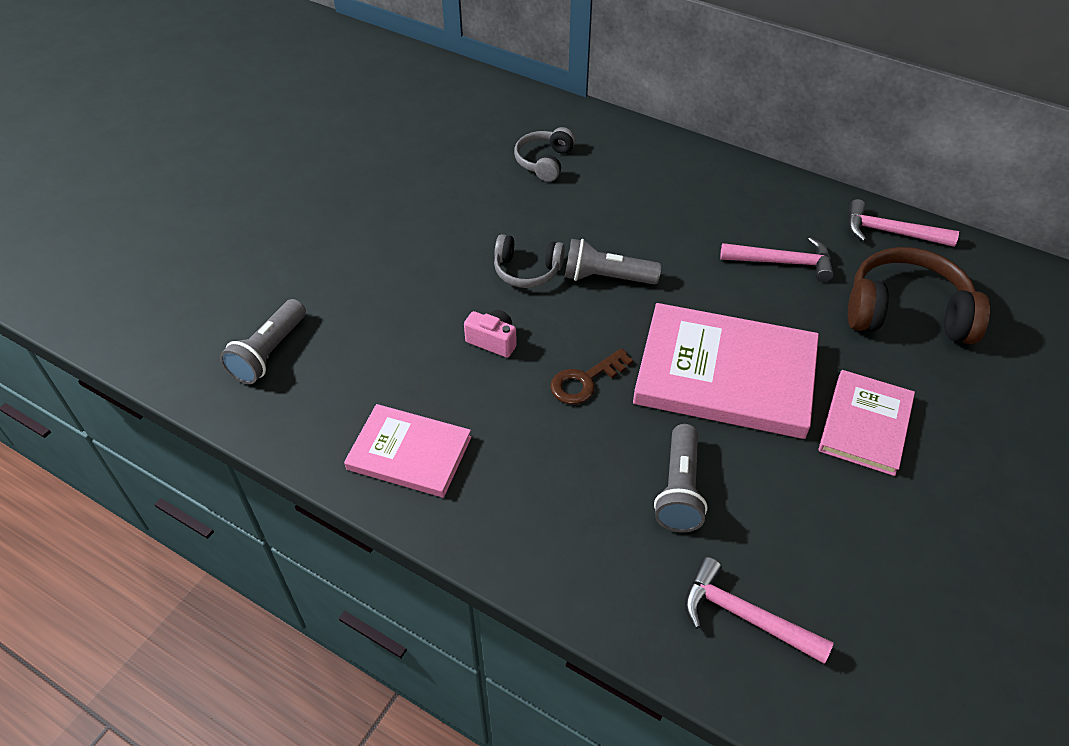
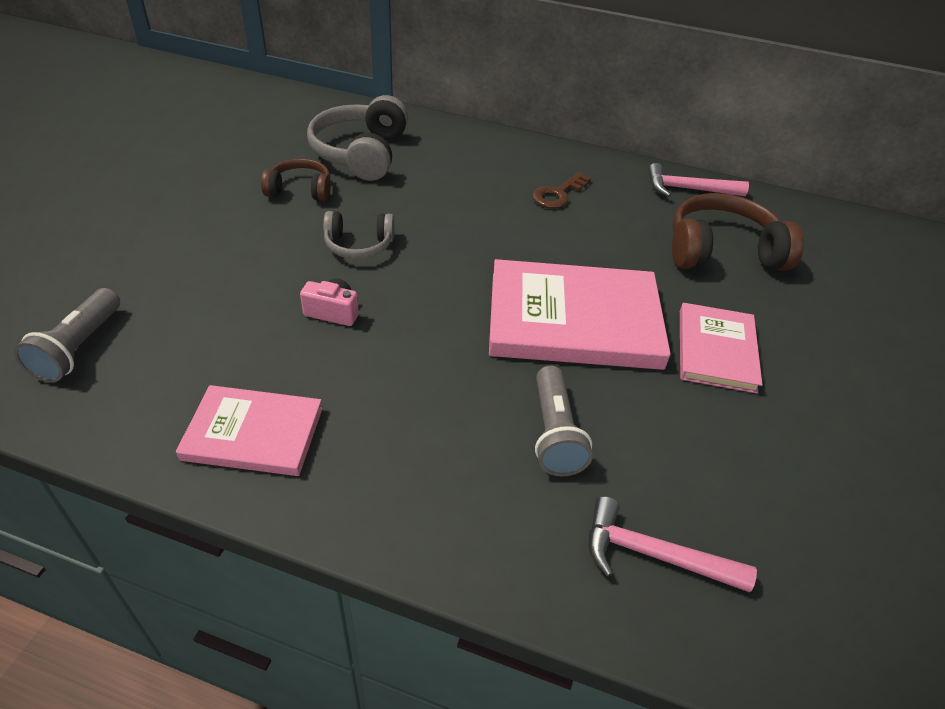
camera: 15 degrees left, 5 degrees down
(478, 202) = (300, 190): none -> brown headphones
(544, 162) = (361, 153): grey headphones -> grey headphones, size x1.73
(585, 381) = (435, 340): brown key -> brown key (558, 194)
(606, 278) = (439, 245): grey flashlight -> none
(783, 262) = (602, 220): pink hammer -> none

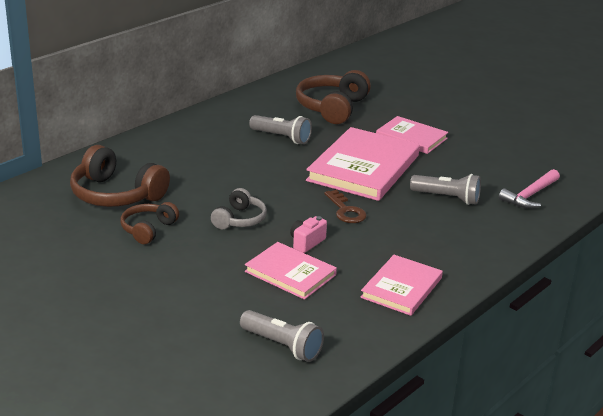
camera: 65 degrees left, 15 degrees down
(250, 315) = (290, 273): none -> pink book
(361, 153) = (116, 194): grey headphones -> brown headphones
(558, 194) = (235, 137): brown key -> brown key (346, 211)
(591, 229) = (281, 137): none -> grey flashlight
(688, 189) = (263, 96): pink hammer -> none

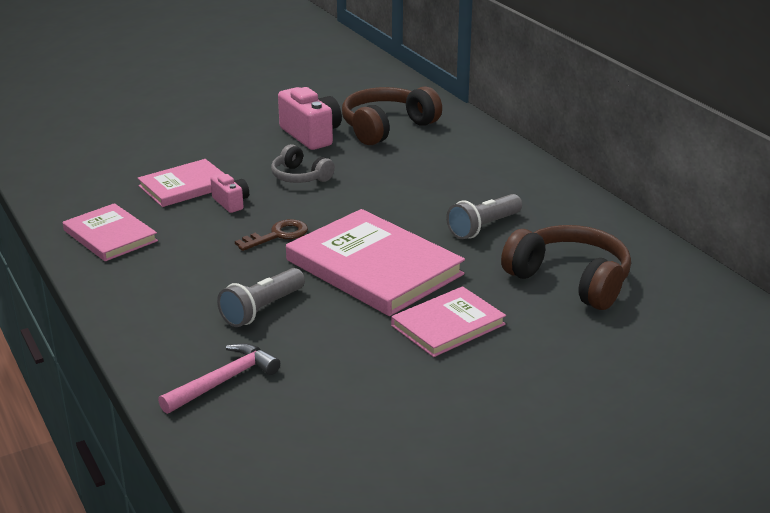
camera: 110 degrees right, 0 degrees up
(148, 229) = (311, 135): brown headphones -> pink camera
(282, 346) = (85, 167): grey flashlight -> none
(346, 211) = (278, 235): brown key -> brown key turned 150 degrees clockwise
(530, 195) = (224, 381): pink hammer -> pink hammer turned 75 degrees clockwise

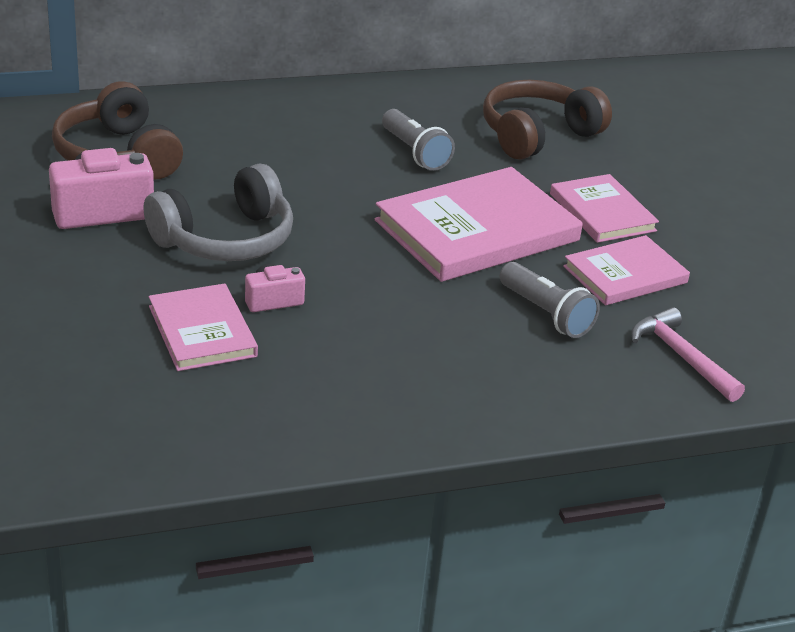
camera: 80 degrees left, 5 degrees up
(110, 236) = (322, 408): pink book -> pink book (625, 274)
(278, 235) = (378, 279): brown key -> none
(300, 177) = (225, 239): grey headphones -> grey headphones, size x1.73

